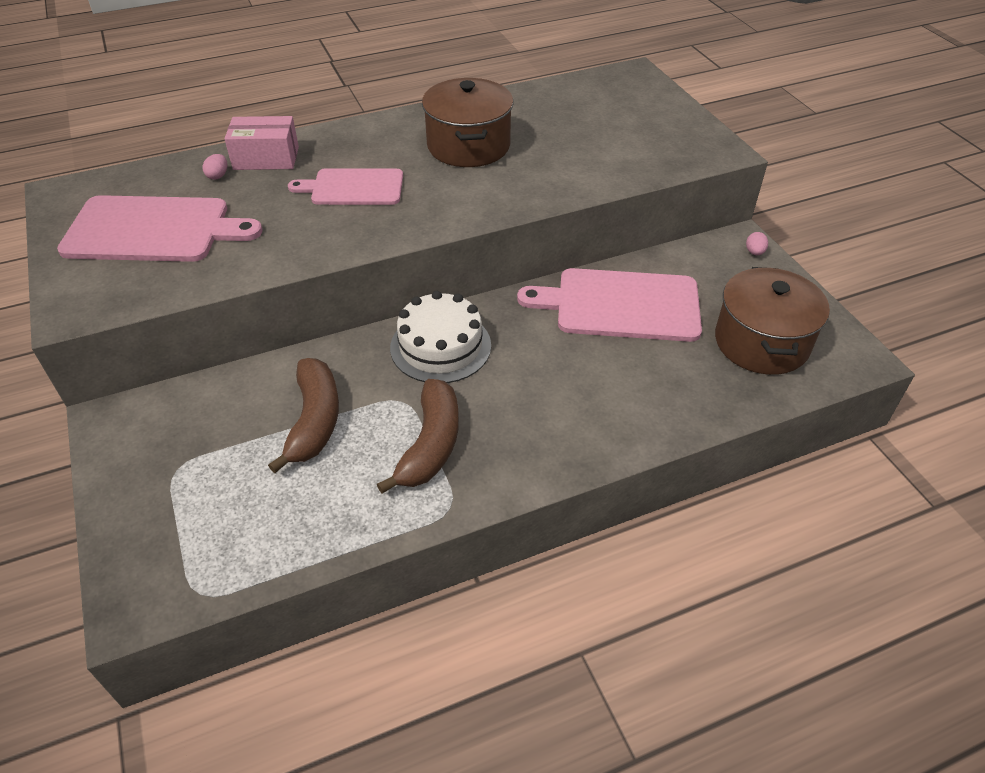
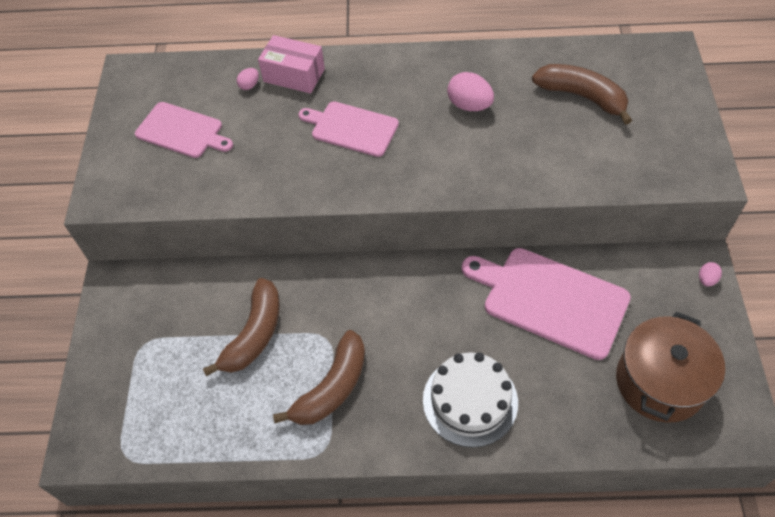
camera: 25 degrees right, 10 degrees up
(153, 230) = (182, 131): pink cutting board -> pink cutting board, size x0.63
(440, 346) = (378, 294): white cake -> white cake (470, 401)
(468, 146) = (469, 105): brown pot -> pink egg
(574, 119) = (582, 97): none -> brown banana

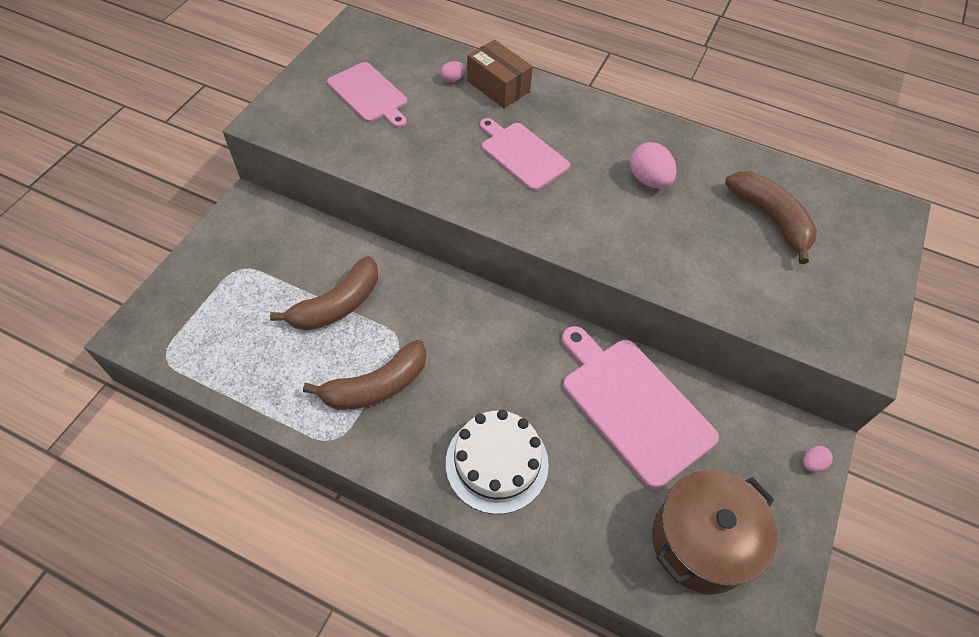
camera: 20 degrees right, 0 degrees up
(294, 75) = (498, 86): pink box -> brown box

